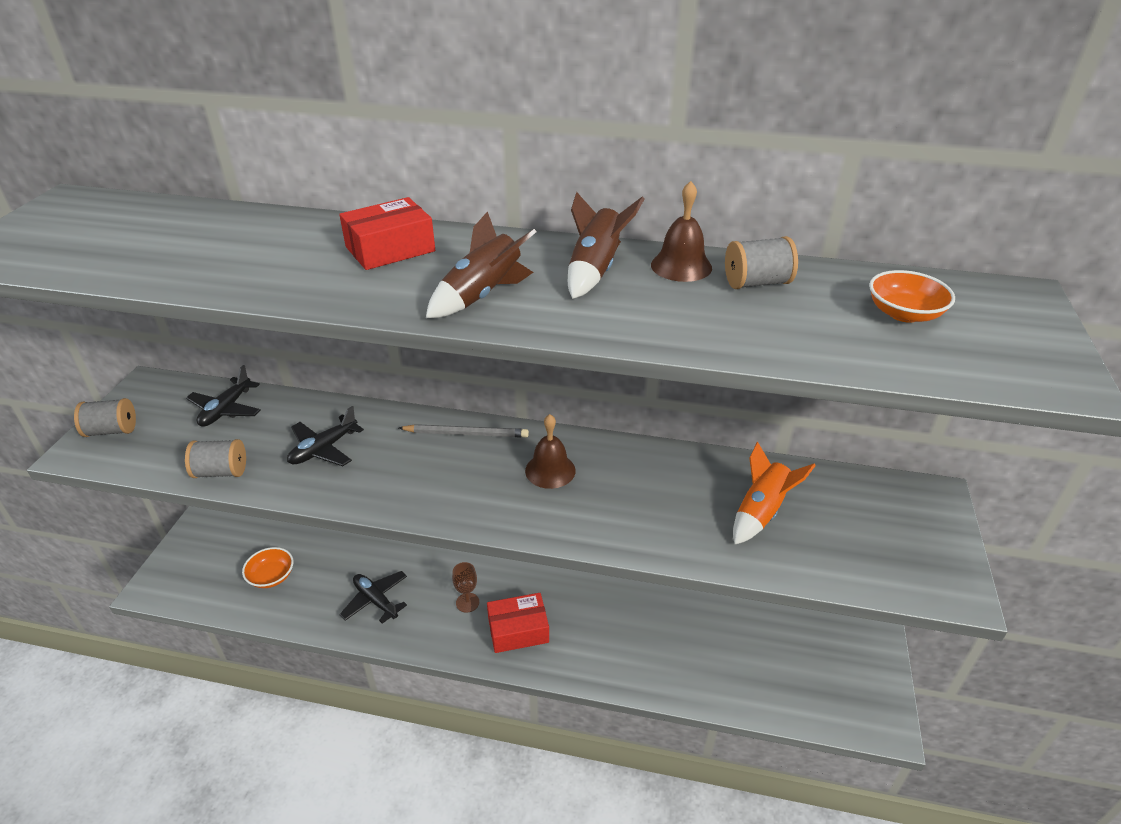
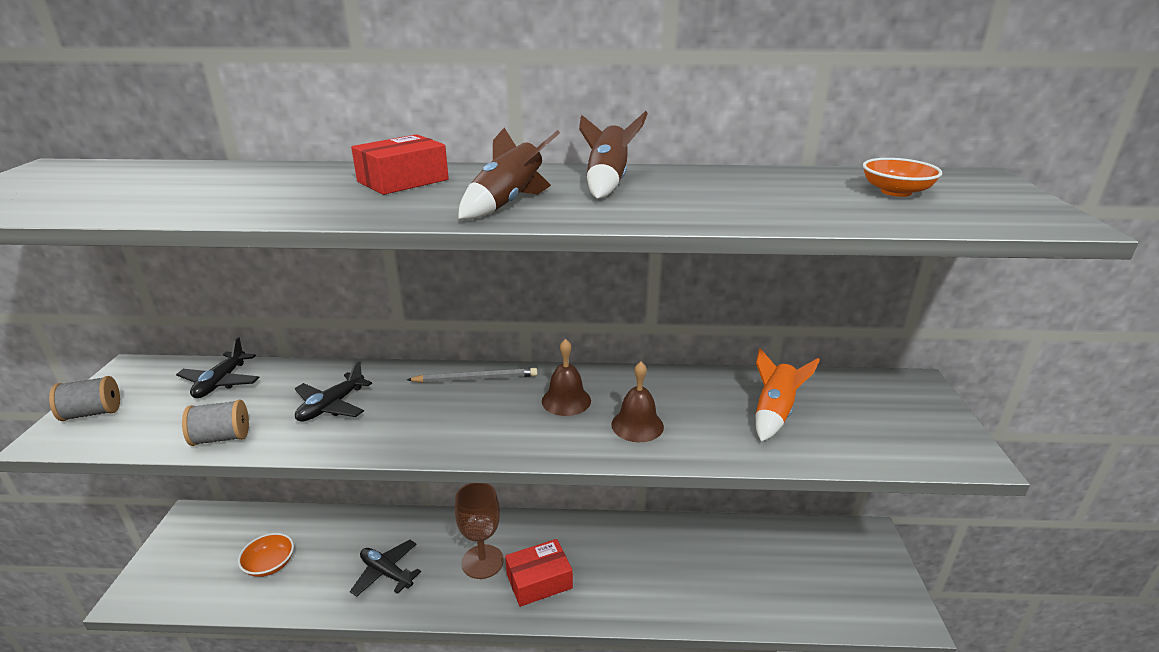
camera: 10 degrees left, 10 degrees down
(467, 602) = (482, 561): brown goblet -> brown goblet, size x1.75
(681, 266) = (684, 176): brown bell -> brown bell (637, 425)
(757, 283) = (757, 182): grey spool -> none

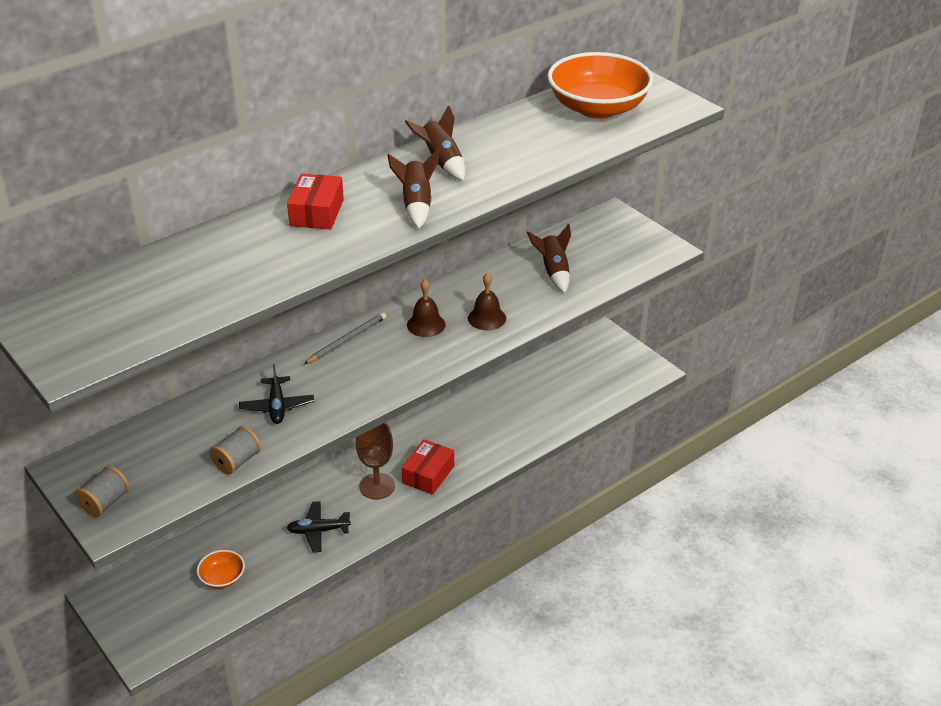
camera: 40 degrees left, 10 degrees up
(221, 382) = (162, 436): black plane -> none
(774, 413) = (553, 272): orange rocket -> brown rocket
(896, 192) = (598, 108): orange bowl -> orange bowl, size x2.23

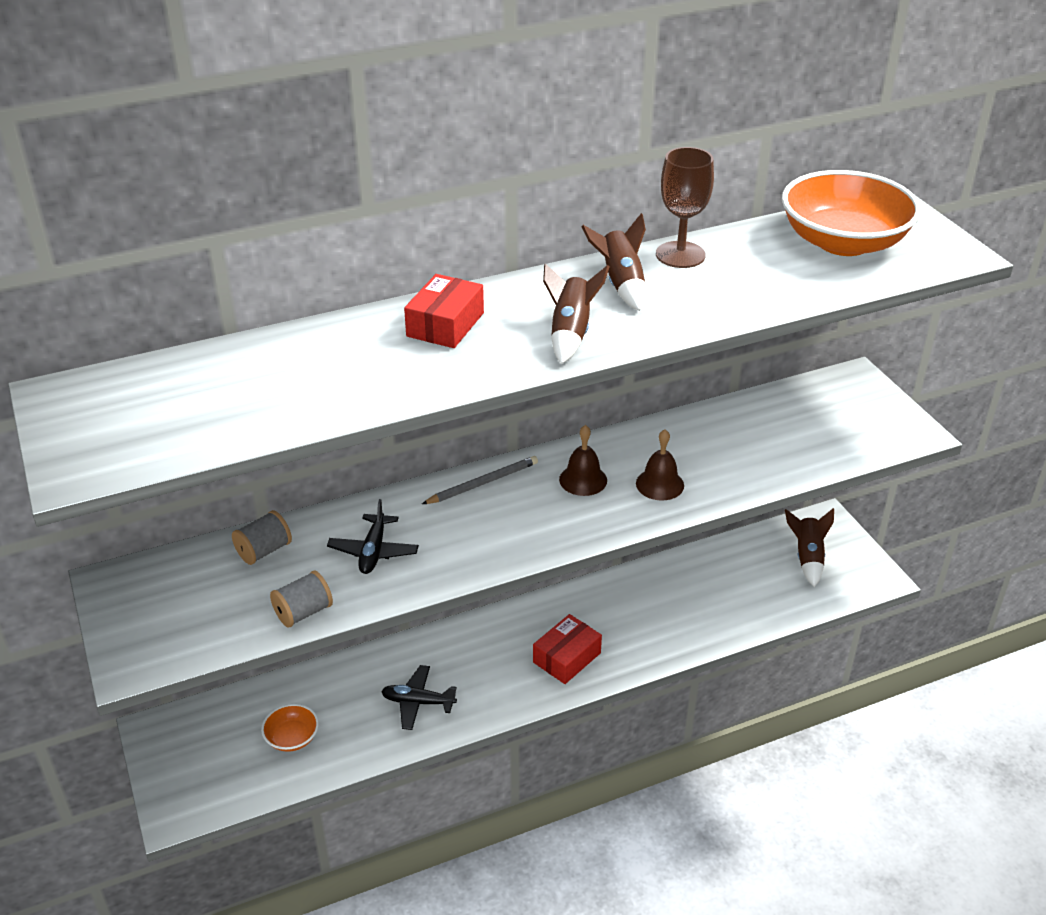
camera: 15 degrees right, 0 degrees up
(105, 502) = (137, 634): grey spool -> grey spool (264, 551)
(377, 486) = (502, 660): brown goblet -> brown goblet (680, 255)
(553, 272) = (760, 439): brown rocket -> brown rocket (807, 557)

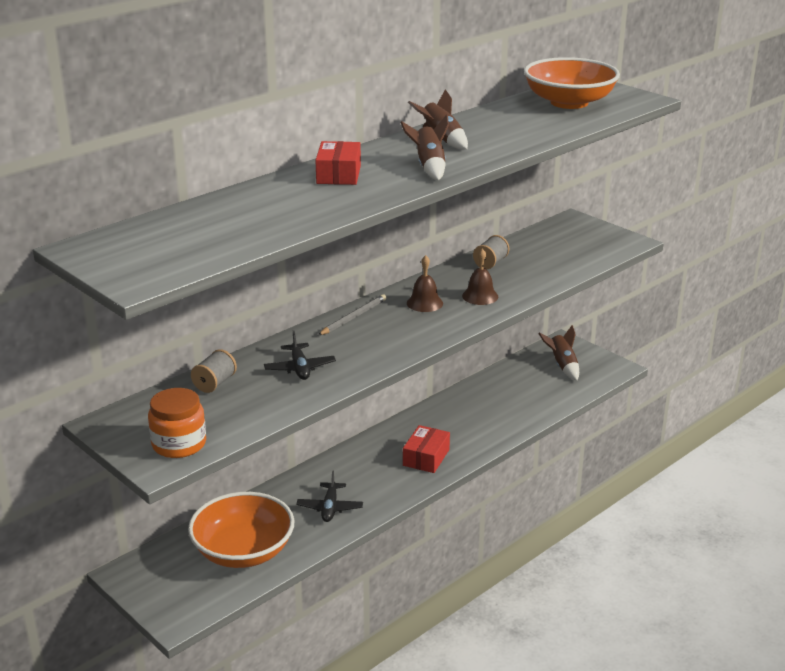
camera: 20 degrees left, 10 degrees down
(172, 637) = (179, 444): none -> orange jar
(292, 738) = (243, 551): orange bowl -> orange bowl, size x2.23
(303, 612) = (272, 411): grey spool -> grey spool (490, 263)
(418, 702) = (330, 508): black plane -> black plane turned 75 degrees counterclockwise
(680, 255) = (469, 121): brown goblet -> none

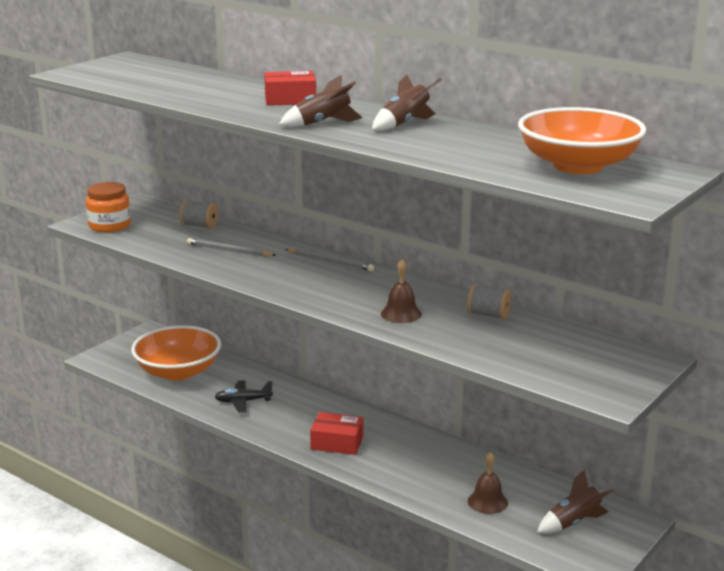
camera: 80 degrees right, 5 degrees down
(300, 368) = (229, 250): black plane -> grey pencil
(424, 303) = (373, 289): brown bell -> brown bell (487, 502)

